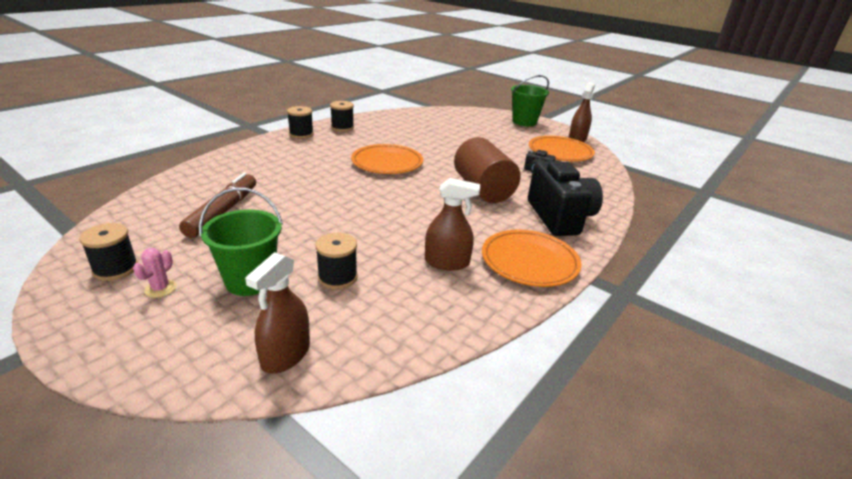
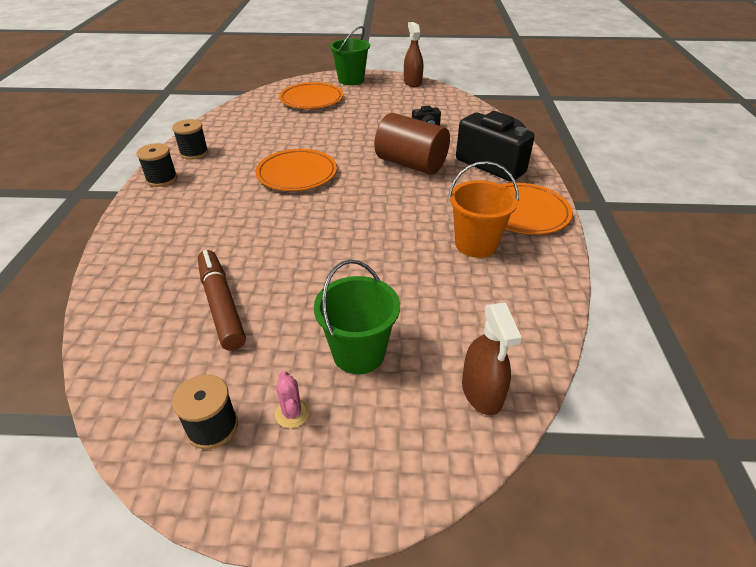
camera: 35 degrees left, 10 degrees up
(337, 277) = (421, 305): black spool -> none
(447, 262) = (476, 244): brown spray bottle -> orange bucket
(560, 152) = (417, 101): orange plate -> orange plate (311, 99)

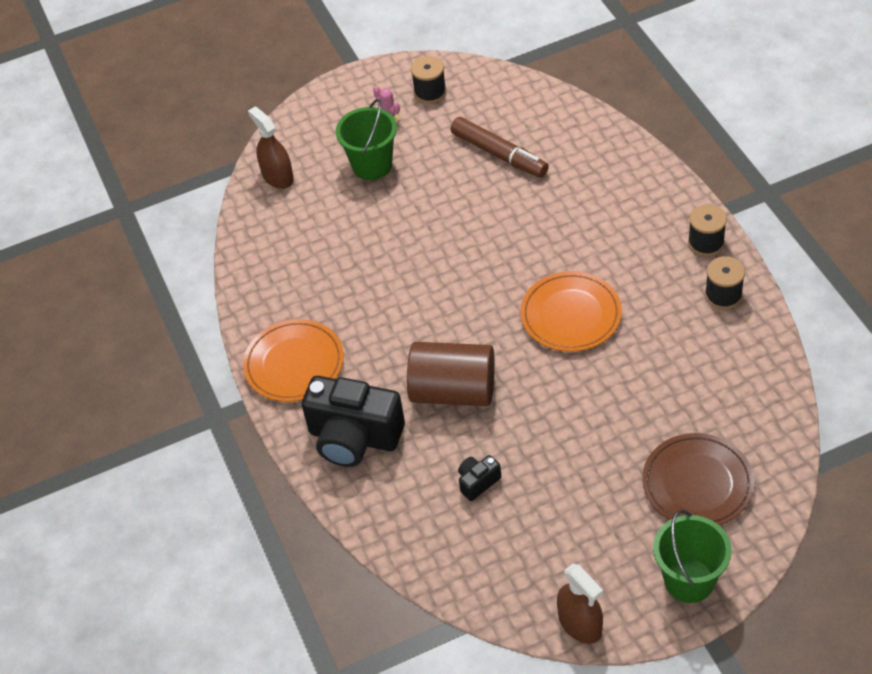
camera: 160 degrees right, 10 degrees up
(311, 99) = (697, 484): orange plate -> brown plate
(476, 244) = (328, 299): orange bucket -> none

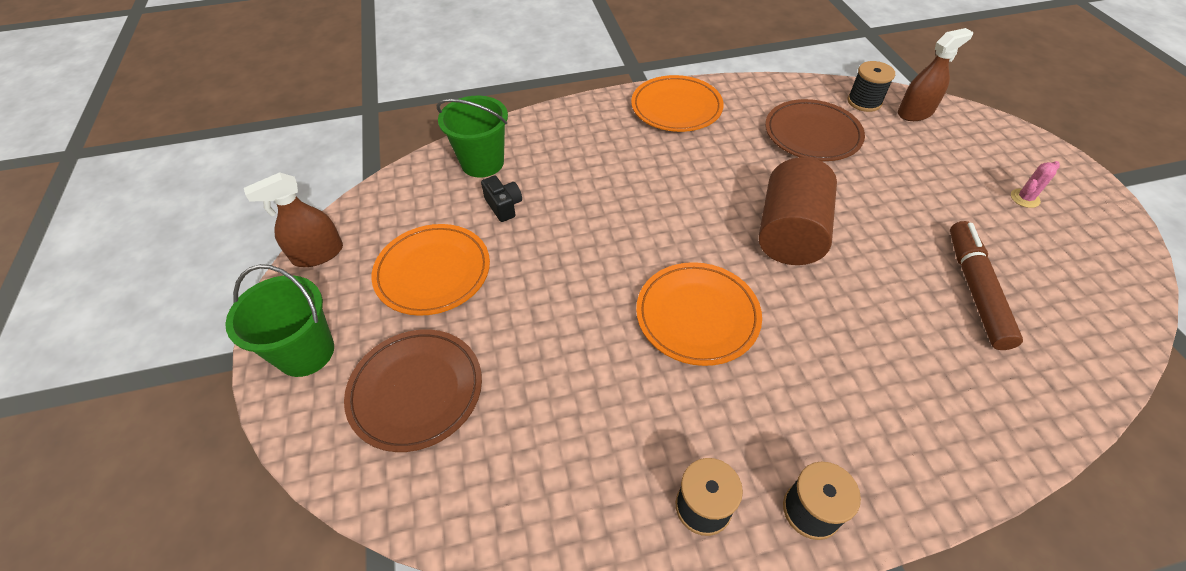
camera: 95 degrees right, 0 degrees up
(324, 251) = (812, 134): none -> brown plate
(354, 437) = (584, 135): black camera -> none
(372, 165) = (939, 177): green bucket -> green bucket (482, 163)
(430, 92) = (1080, 238): black spool -> black spool (864, 102)
(453, 391) = (616, 203): brown cylinder -> brown cylinder (790, 233)
(499, 154) = (975, 290): brown marker -> brown marker turned 135 degrees clockwise
(576, 514) = (433, 272): none -> orange plate

